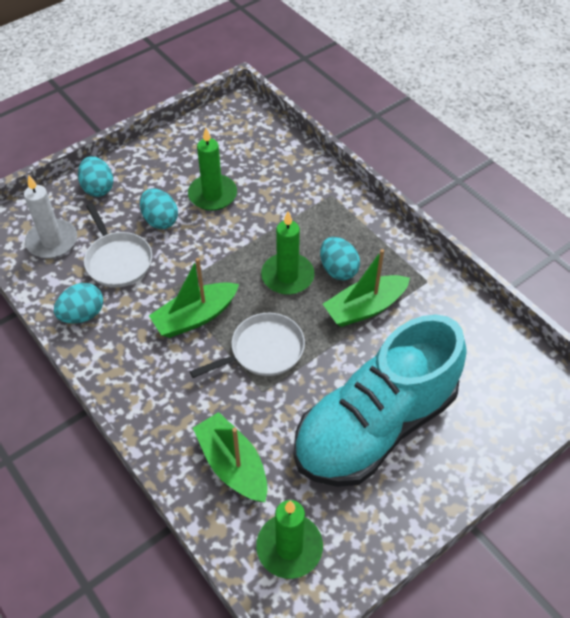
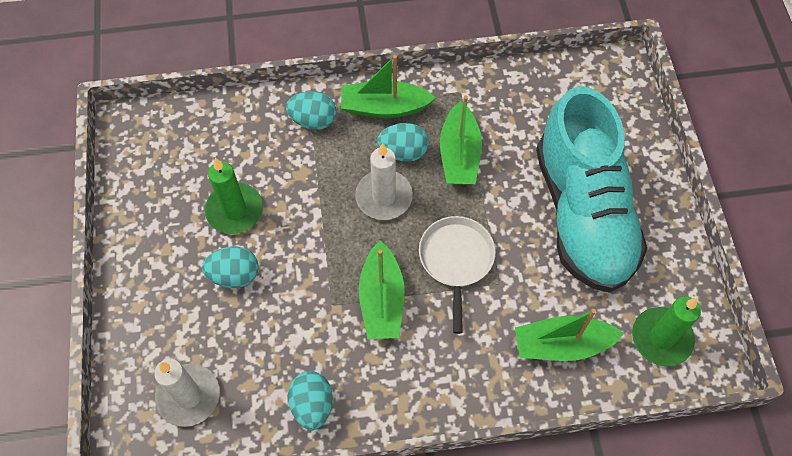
camera: 60 degrees left, 10 degrees up
(98, 188) = (143, 316): turquoise egg -> turquoise egg (313, 120)
(118, 261) = (262, 340): white pan -> none
(287, 276) = (384, 197): green candle -> white candle
(370, 238) = (384, 107): none -> green boat

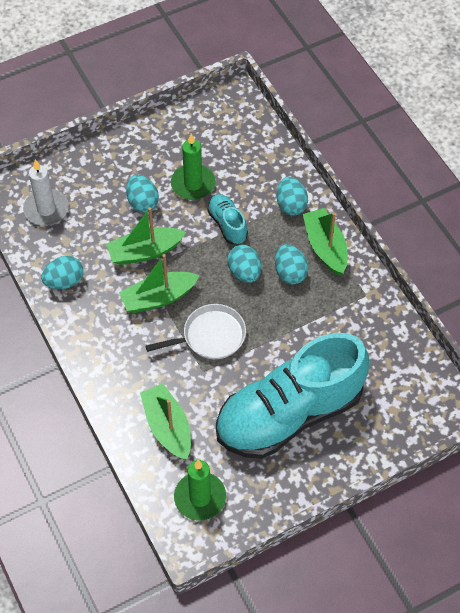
camera: 70 degrees right, 5 degrees down
(310, 193) = (227, 225): none -> turquoise shoe
(384, 197) = (244, 272): white candle -> turquoise egg
(459, 155) = (305, 311): green boat -> green boat (145, 252)

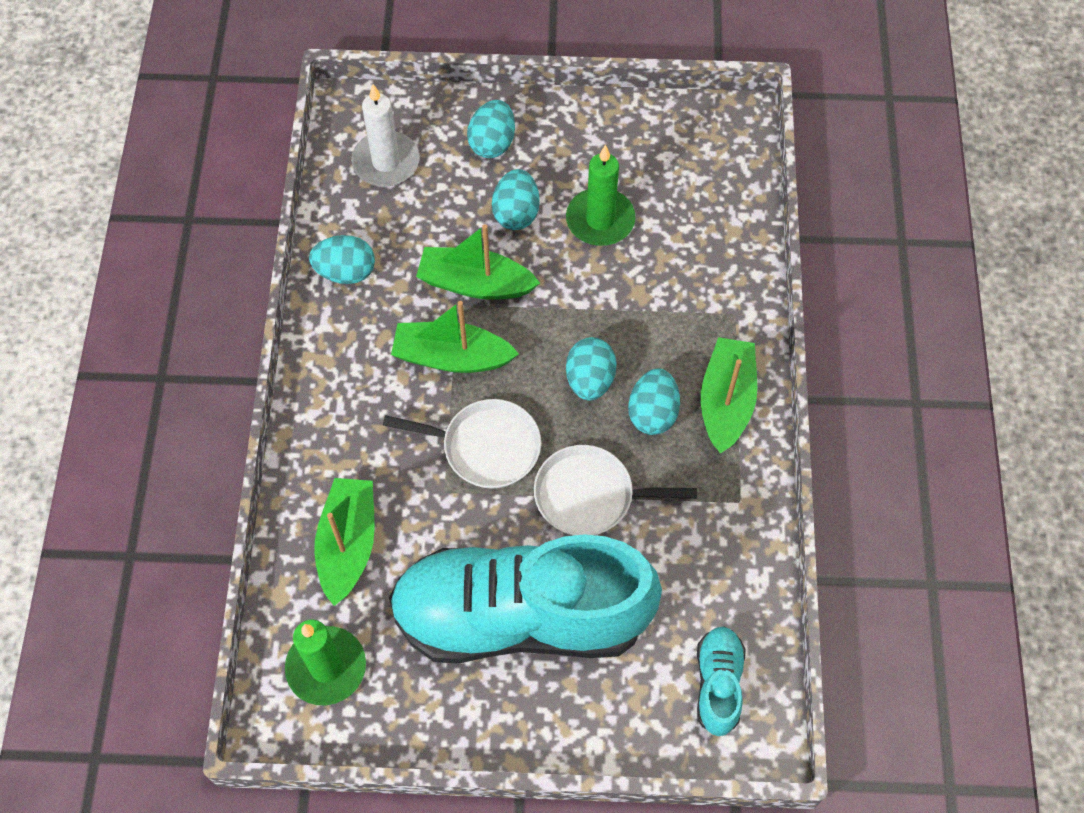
camera: 30 degrees right, 5 degrees up
(227, 225) = (610, 300): turquoise shoe -> turquoise shoe (718, 684)
(284, 333) = (589, 495): none -> white pan
(291, 205) = (716, 316): turquoise egg -> turquoise egg (492, 143)

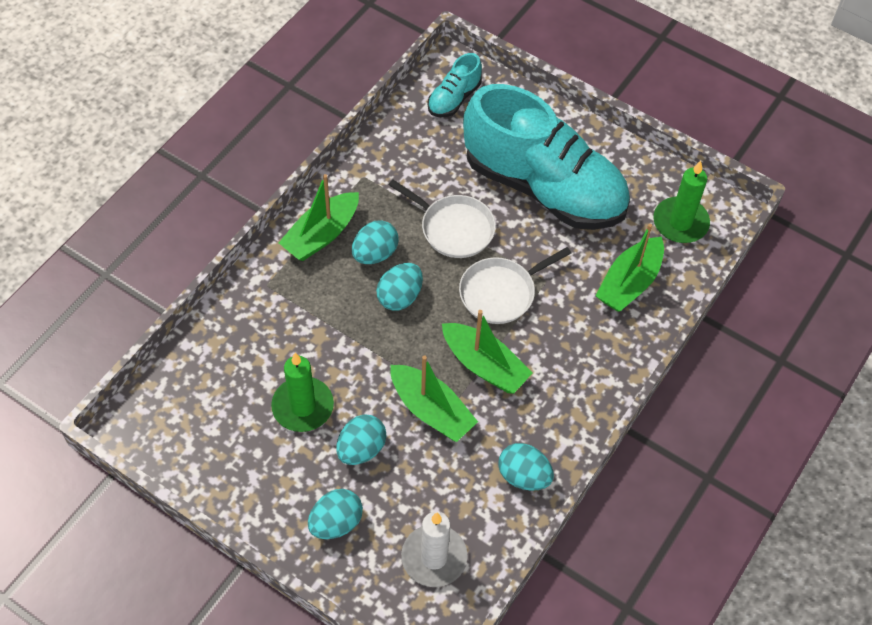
camera: 150 degrees left, 5 degrees down
(486, 447) = (500, 293): white pan -> white pan turned 75 degrees counterclockwise

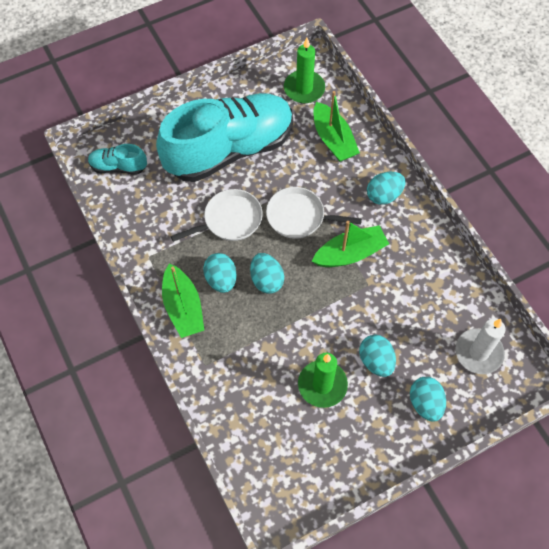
camera: 60 degrees left, 5 degrees up
(431, 410) = (368, 302): green boat -> none
(454, 99) = (118, 167): turquoise shoe -> turquoise shoe turned 120 degrees clockwise
(500, 293) = (299, 216): white pan -> white pan turned 105 degrees clockwise
(523, 476) = (444, 270): turquoise egg -> turquoise egg (384, 195)

